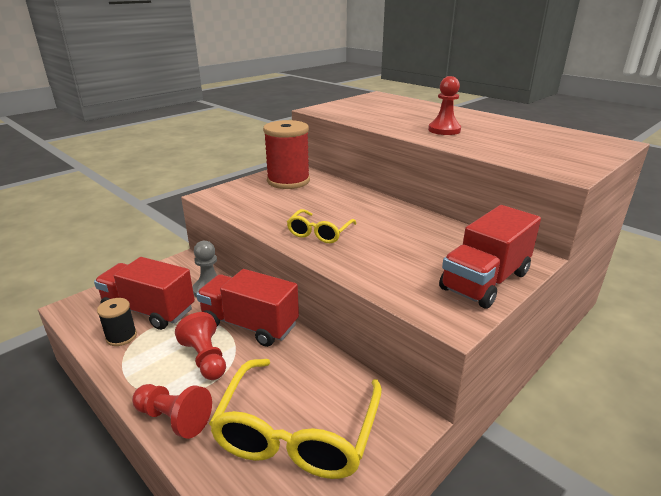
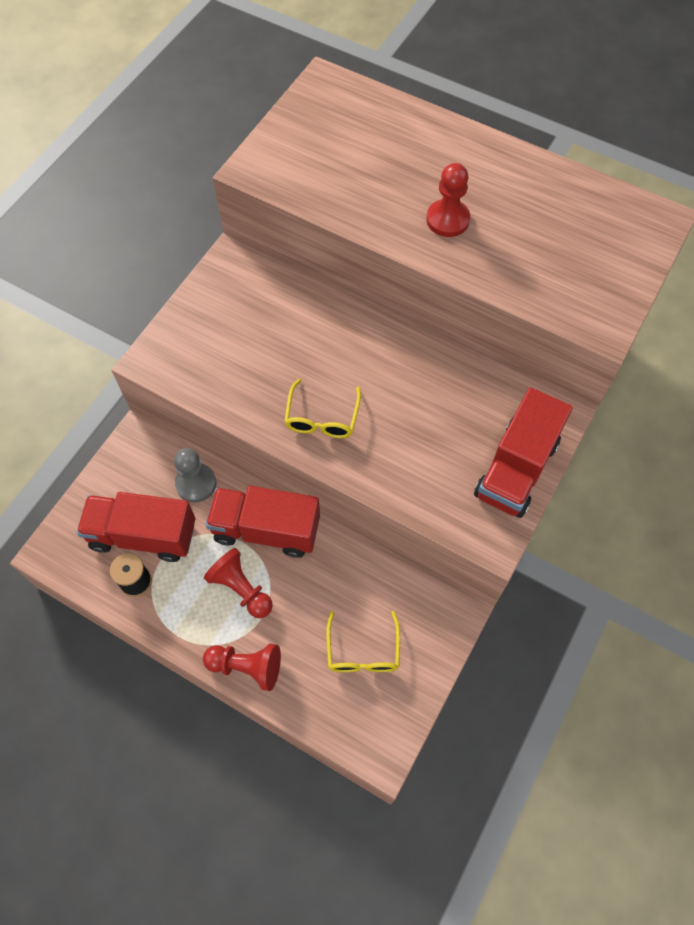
camera: 15 degrees left, 35 degrees up
(288, 181) = (239, 298): red spool -> none
(297, 432) = (363, 651): yellow glasses -> yellow glasses, size x0.53

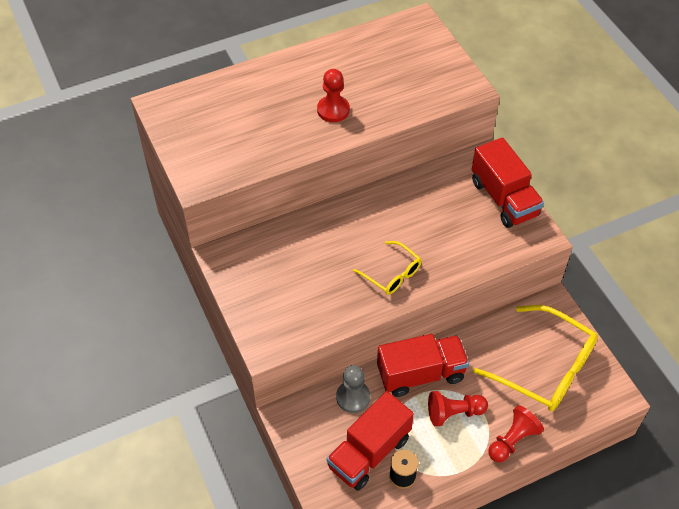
camera: 55 degrees left, 10 degrees down
(266, 529) = (420, 374): red truck -> red truck turned 150 degrees counterclockwise
(363, 651) = (545, 368): yellow glasses -> yellow glasses, size x1.88

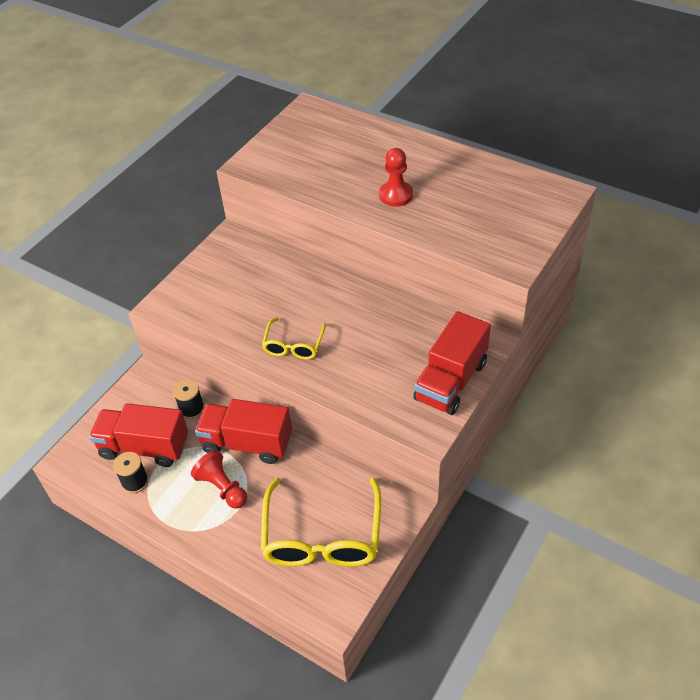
camera: 60 degrees right, 5 degrees down
(353, 397) = (191, 409): grey pawn -> black spool
(420, 374) = (247, 443): red truck -> red truck turned 150 degrees clockwise
(512, 440) = (222, 547): red pawn -> none

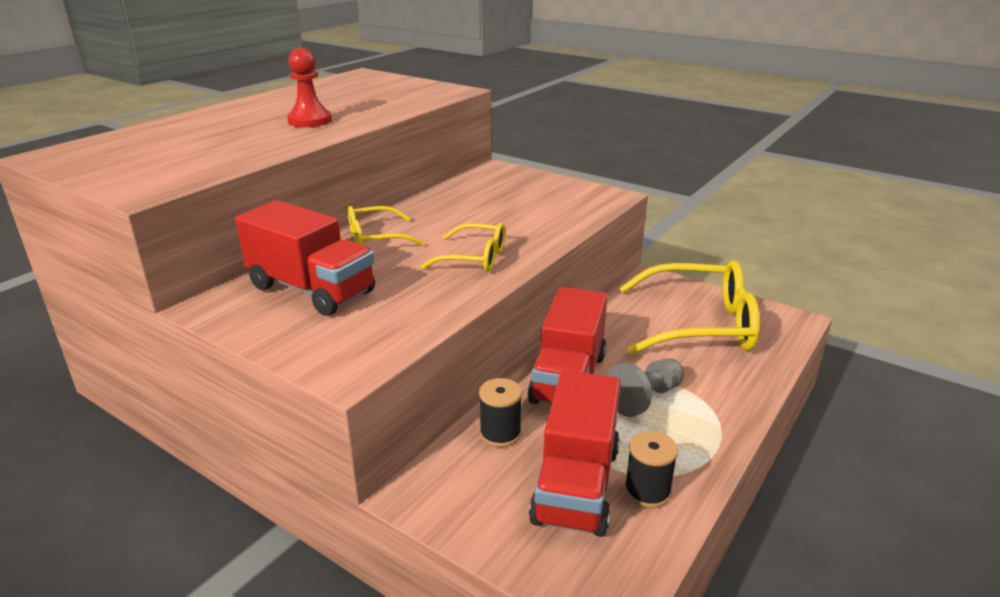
camera: 90 degrees left, 20 degrees down
(222, 487) = (645, 398): red pawn -> grey pawn
(324, 288) = (376, 238): none -> yellow glasses
(451, 381) = (544, 184): red truck -> red truck (311, 290)

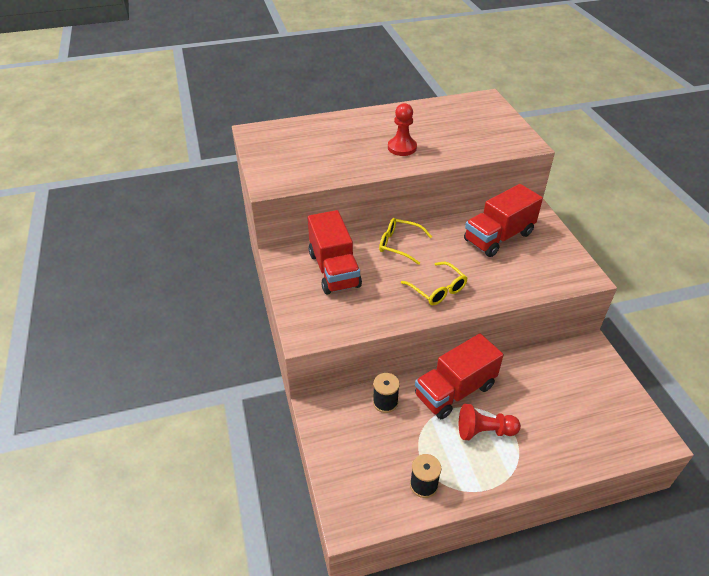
camera: 40 degrees right, 15 degrees up
(576, 485) = (393, 456): red truck -> red truck (498, 237)
(645, 398) = (484, 431): grey pawn -> red pawn
(699, 325) = (581, 402): yellow glasses -> none

